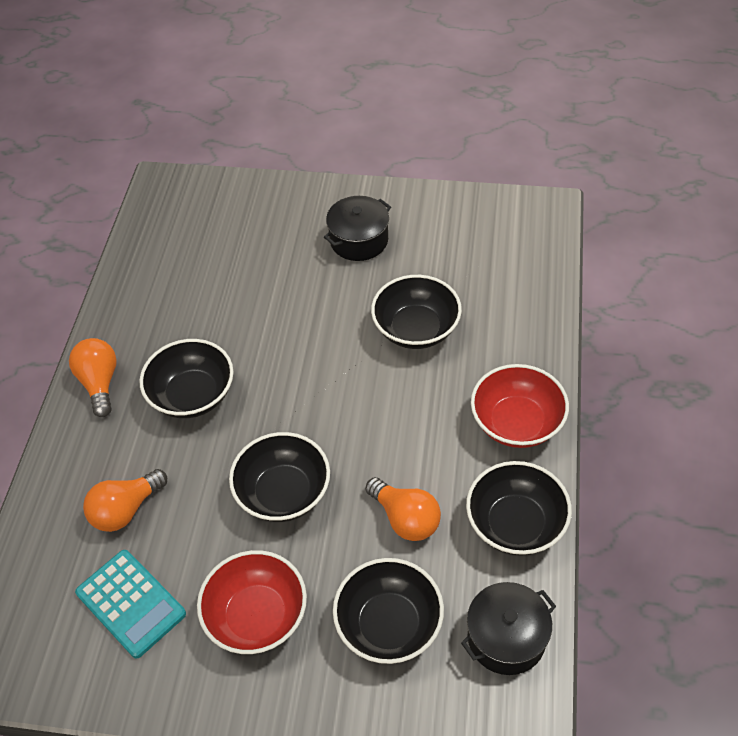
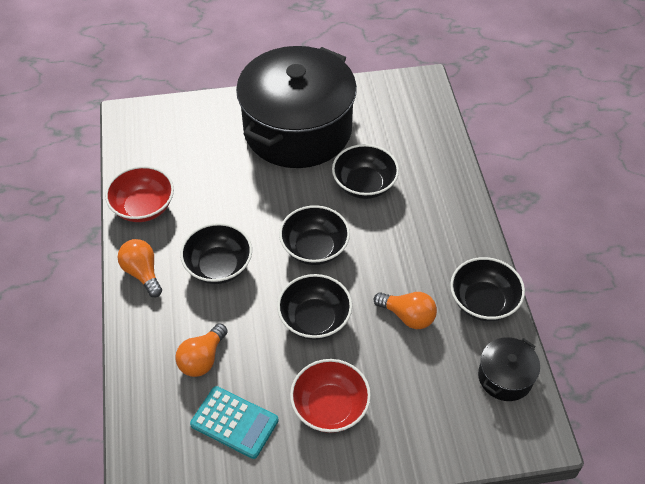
camera: 20 degrees left, 0 degrees up
(359, 240) = (297, 129): black pot -> black pot, size x2.43
(389, 624) = (424, 389): black bowl -> black bowl (314, 248)
(516, 423) = (459, 234): red bowl -> red bowl (143, 207)

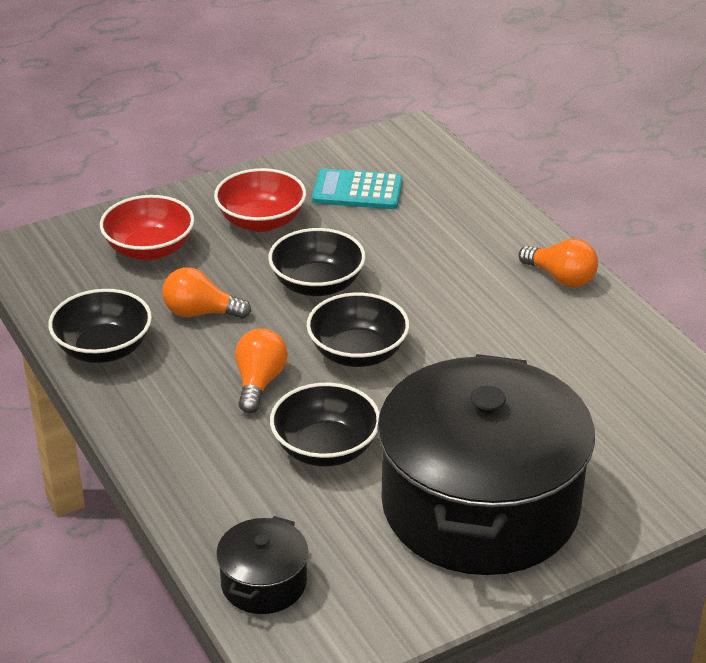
camera: 160 degrees right, 15 degrees down
(143, 207) = (626, 342): red bowl -> red bowl (149, 249)
(202, 359) = (426, 225): orange light bulb -> orange light bulb (259, 382)
(218, 266) = (472, 305): black bowl -> none
(505, 377) = (64, 286): black pot -> black pot (264, 583)

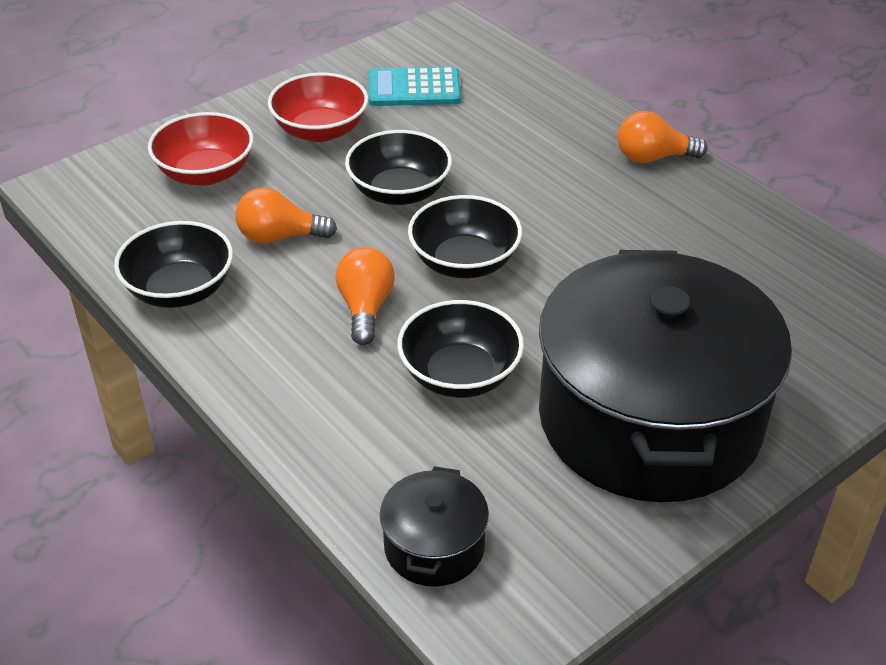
camera: 10 degrees left, 5 degrees up
(561, 278) = (653, 158): orange light bulb -> orange light bulb turned 150 degrees clockwise

